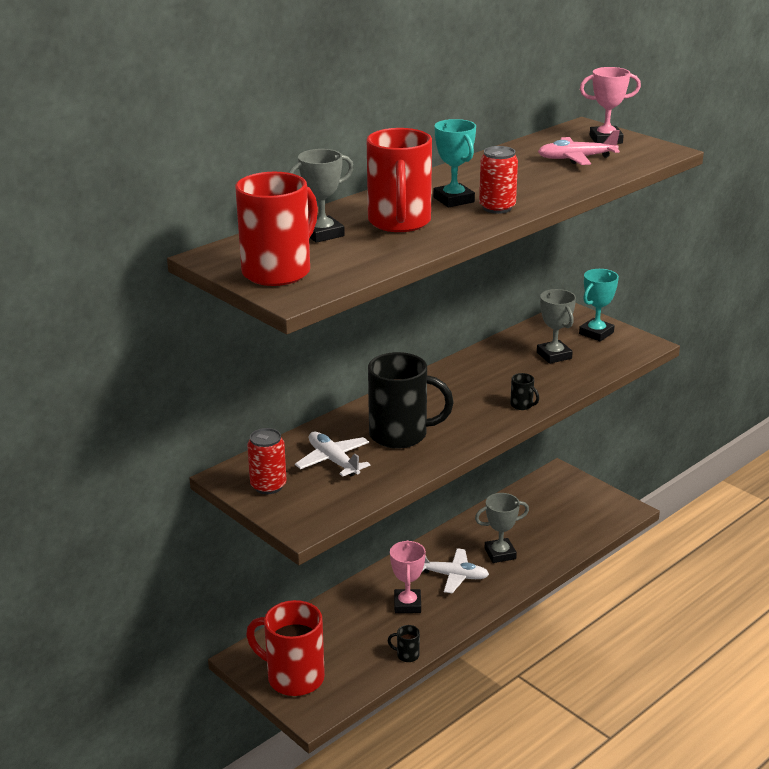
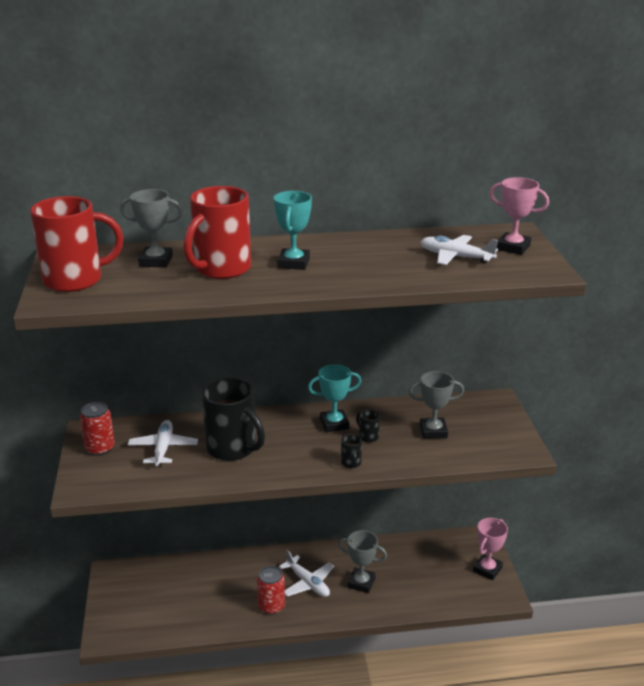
camera: 35 degrees right, 0 degrees up
(293, 677) = (123, 603): red mug -> none
(407, 604) = (252, 589): pink trophy -> pink trophy (487, 569)
(407, 655) = (209, 628): black mug -> black mug (368, 436)
(497, 208) = (312, 280): red can -> red can (271, 606)
(554, 355) = (433, 431): grey trophy -> grey trophy turned 75 degrees clockwise
(576, 158) = (455, 257): pink plane -> white plane
(596, 333) = (494, 426): turquoise trophy -> turquoise trophy (334, 424)

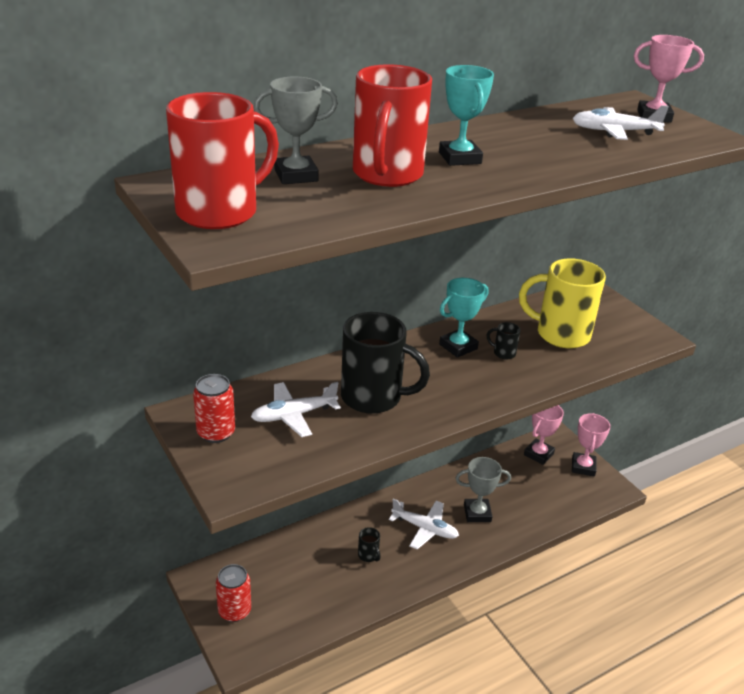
camera: 25 degrees left, 5 degrees up
(163, 448) = (293, 415): white plane -> white plane turned 90 degrees counterclockwise
(271, 606) = (404, 565): red can -> red can (234, 611)
(351, 463) = (510, 385): black mug -> black mug (368, 555)
(433, 431) = (560, 334): grey trophy -> yellow mug
(452, 548) = (538, 454): none -> pink trophy

